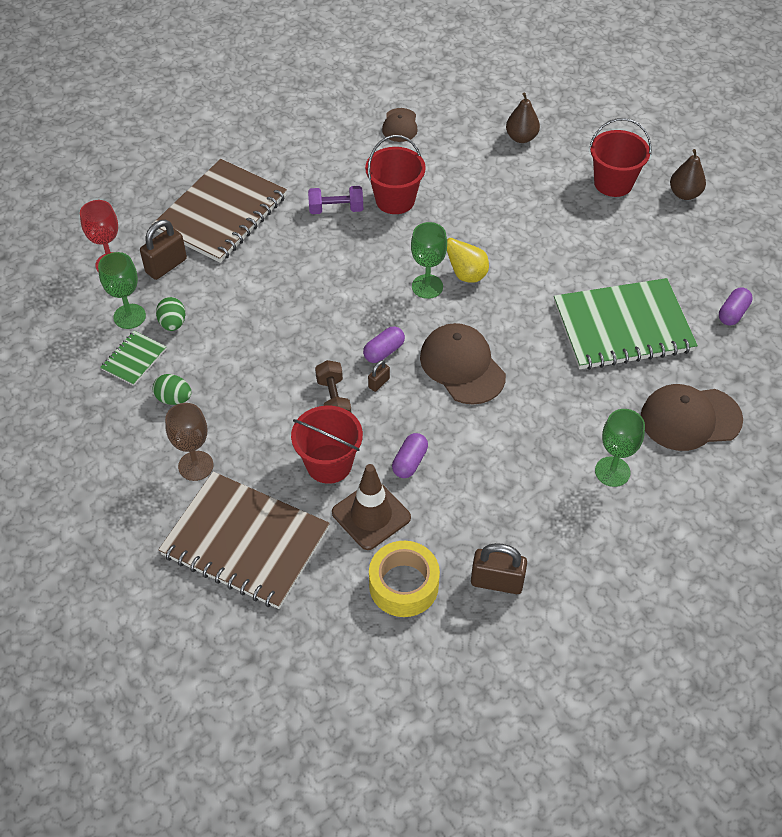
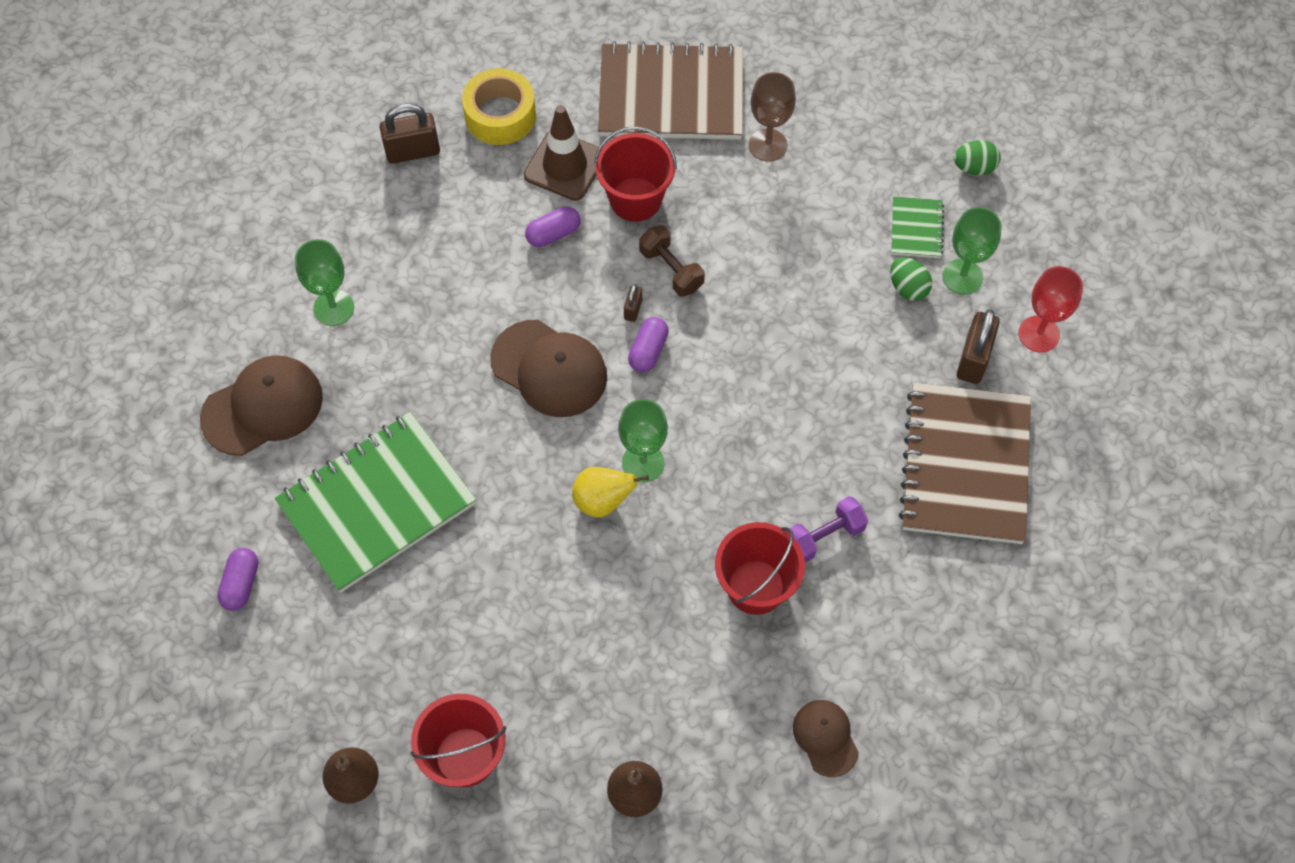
camera: 155 degrees right, 10 degrees up
(174, 398) = (840, 203): green egg -> green egg (974, 168)
(410, 462) = (553, 234): purple capsule -> purple capsule turned 60 degrees clockwise

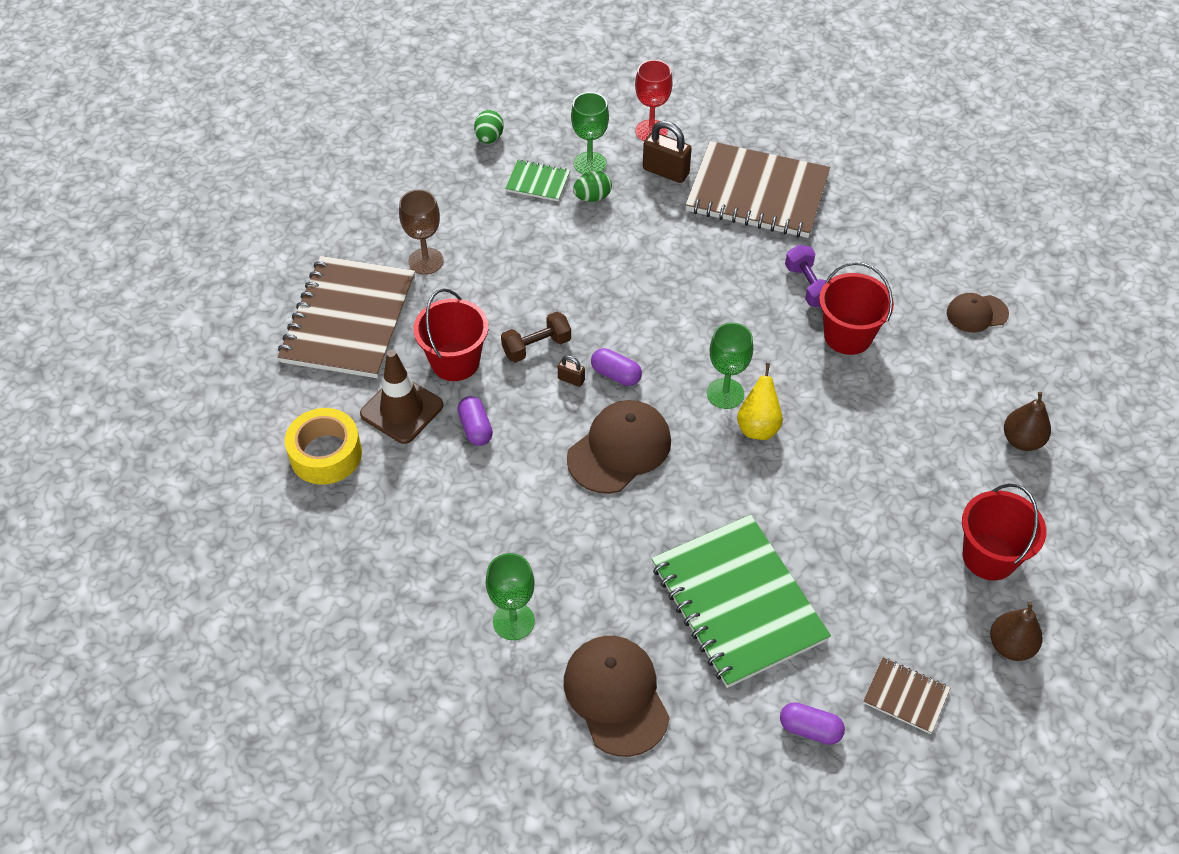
camera: 80 degrees left, 10 degrees down
(284, 674) = (905, 696): none -> brown notebook
(413, 151) = (345, 533): brown padlock -> none

